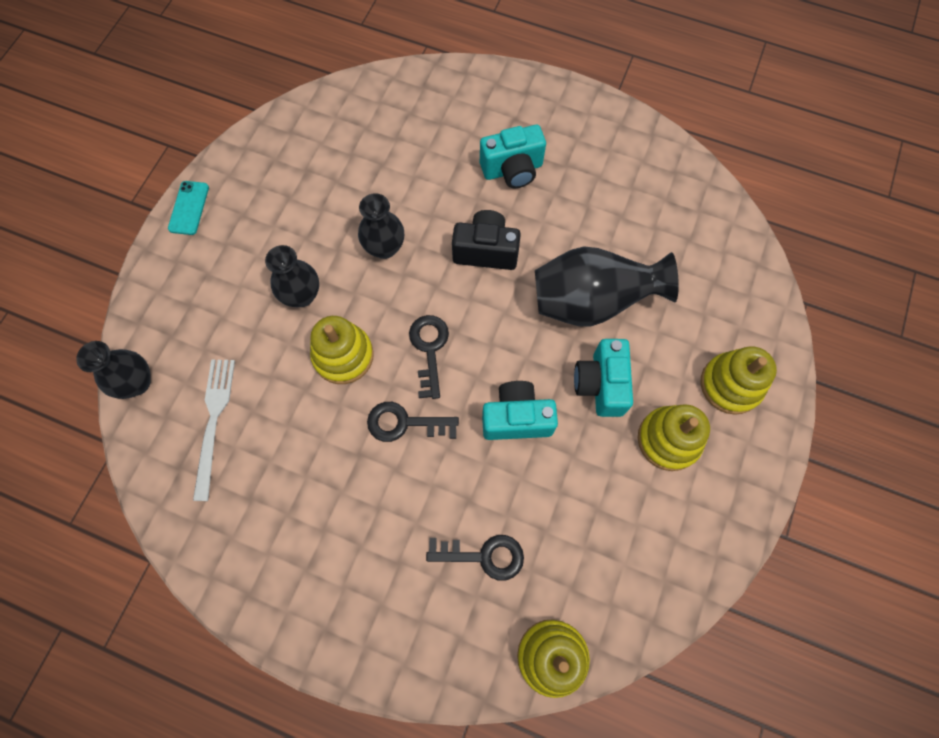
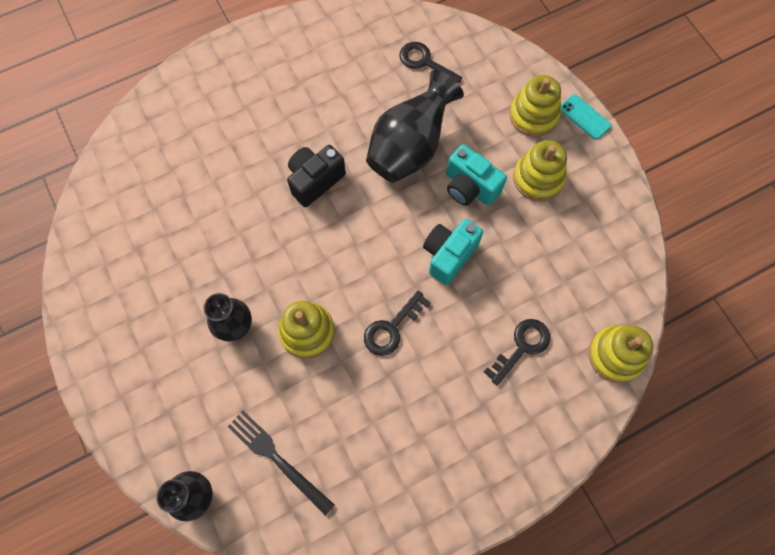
camera: 50 degrees left, 0 degrees up
(189, 208) = (85, 355): turquoise phone -> turquoise phone (585, 117)
(213, 422) = (277, 459): white fork -> black fork
(384, 247) = (251, 243): black vase -> none
(429, 349) = (353, 272): black key -> black key (425, 63)
(512, 170) = (271, 117): turquoise camera -> none

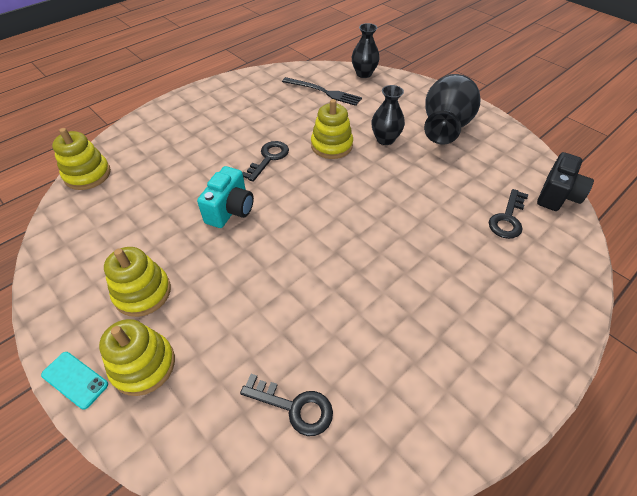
camera: 165 degrees right, 20 degrees down
(315, 180) = (372, 241): black camera -> black camera (557, 195)
(410, 148) = (287, 293): black vase -> black vase (444, 128)
(470, 187) = (216, 268): turquoise camera -> none
(521, 347) = (164, 166): black key -> black key (507, 218)

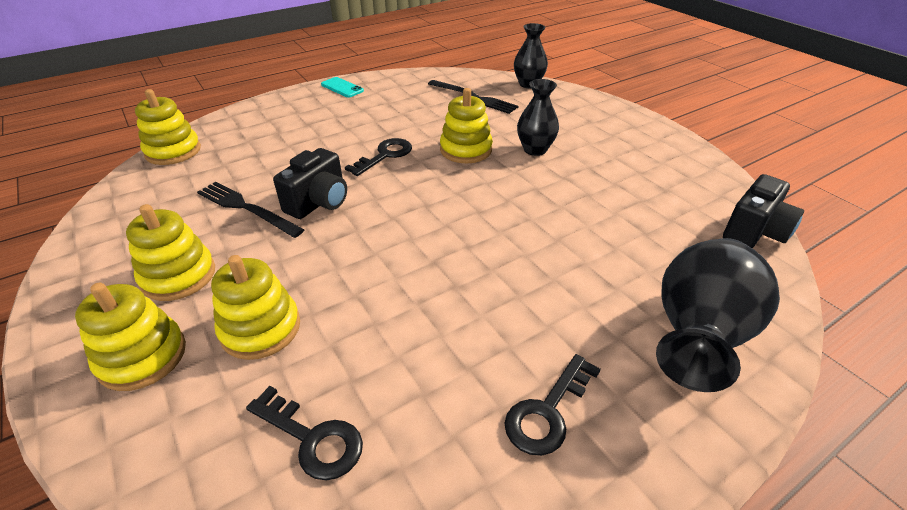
camera: 10 degrees right, 10 degrees down
(75, 380) = (54, 360): turquoise phone -> turquoise phone (342, 88)
(173, 223) = (246, 208): none -> black fork
(225, 328) = (260, 328): none -> yellow stacking toy
(230, 210) = (319, 202): turquoise camera -> black camera
(444, 128) = (614, 145): black vase -> black vase (697, 336)
(507, 218) = (677, 251): black key -> black key (548, 411)

